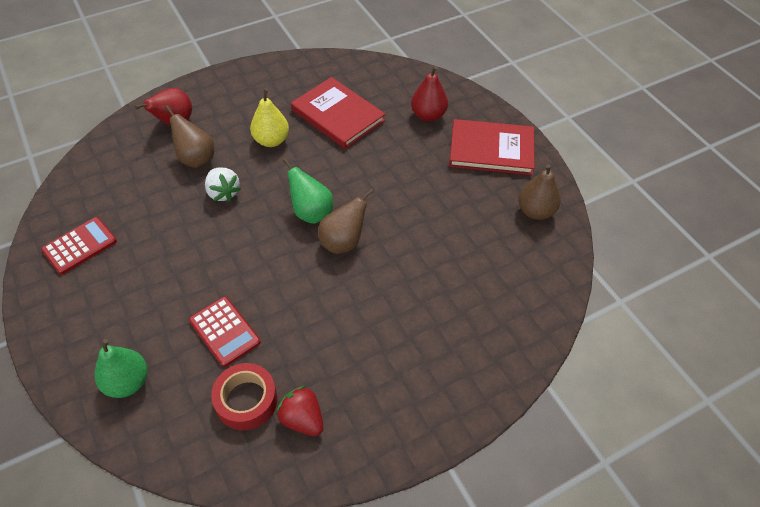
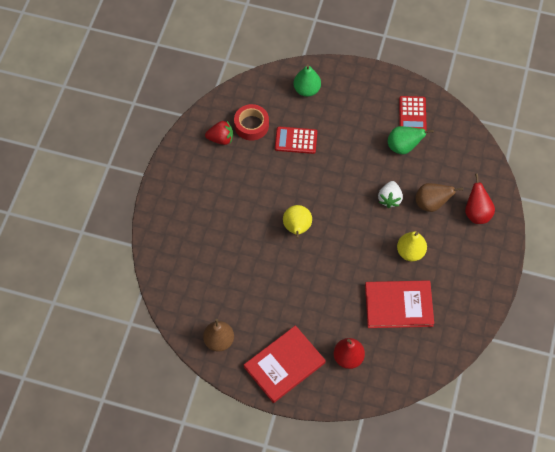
camera: 135 degrees right, 10 degrees up
(223, 193) = (389, 199): white strawberry -> white strawberry turned 90 degrees counterclockwise
(311, 213) = (332, 229): green pear -> green pear (403, 147)
(343, 242) = (297, 228): brown pear -> yellow pear

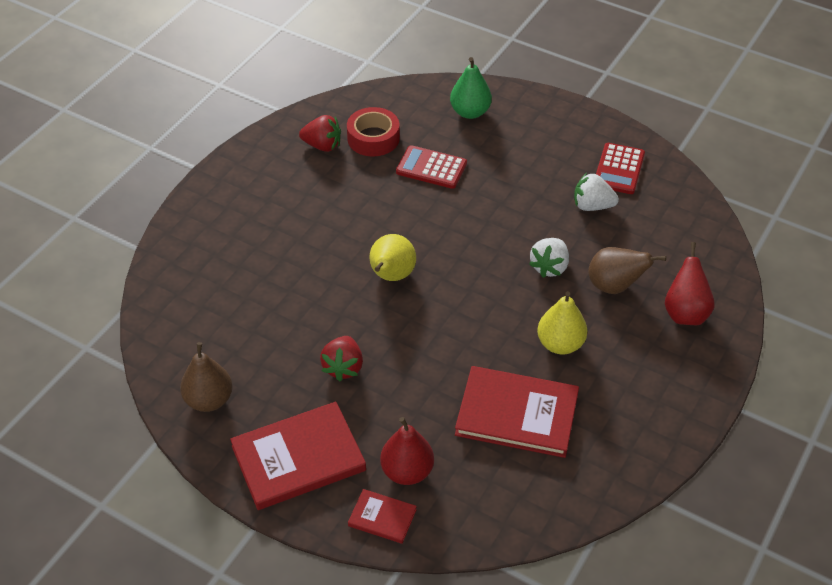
camera: 15 degrees right, 15 degrees down
(289, 299) = (343, 367): none -> red strawberry
(343, 389) = (382, 517): none -> red book
(403, 147) = (592, 206): green pear -> white strawberry

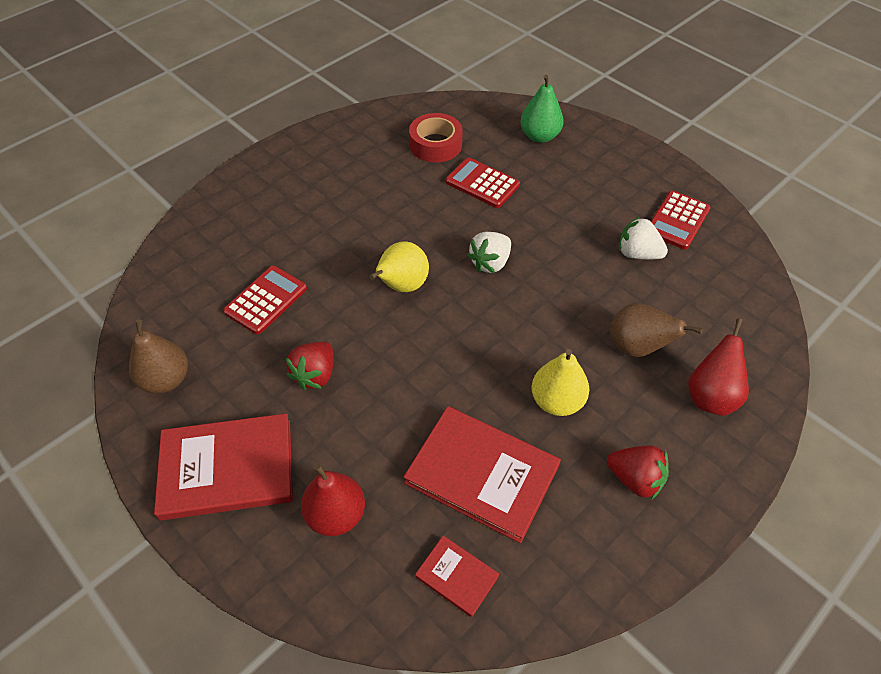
camera: 15 degrees right, 5 degrees up
(270, 314) = (266, 300): none -> red calculator
(322, 146) = (384, 143): red strawberry -> red strawberry (635, 479)
(382, 517) = (287, 566): red book -> red book (457, 576)
(549, 267) = (571, 311): white strawberry -> white strawberry (490, 263)

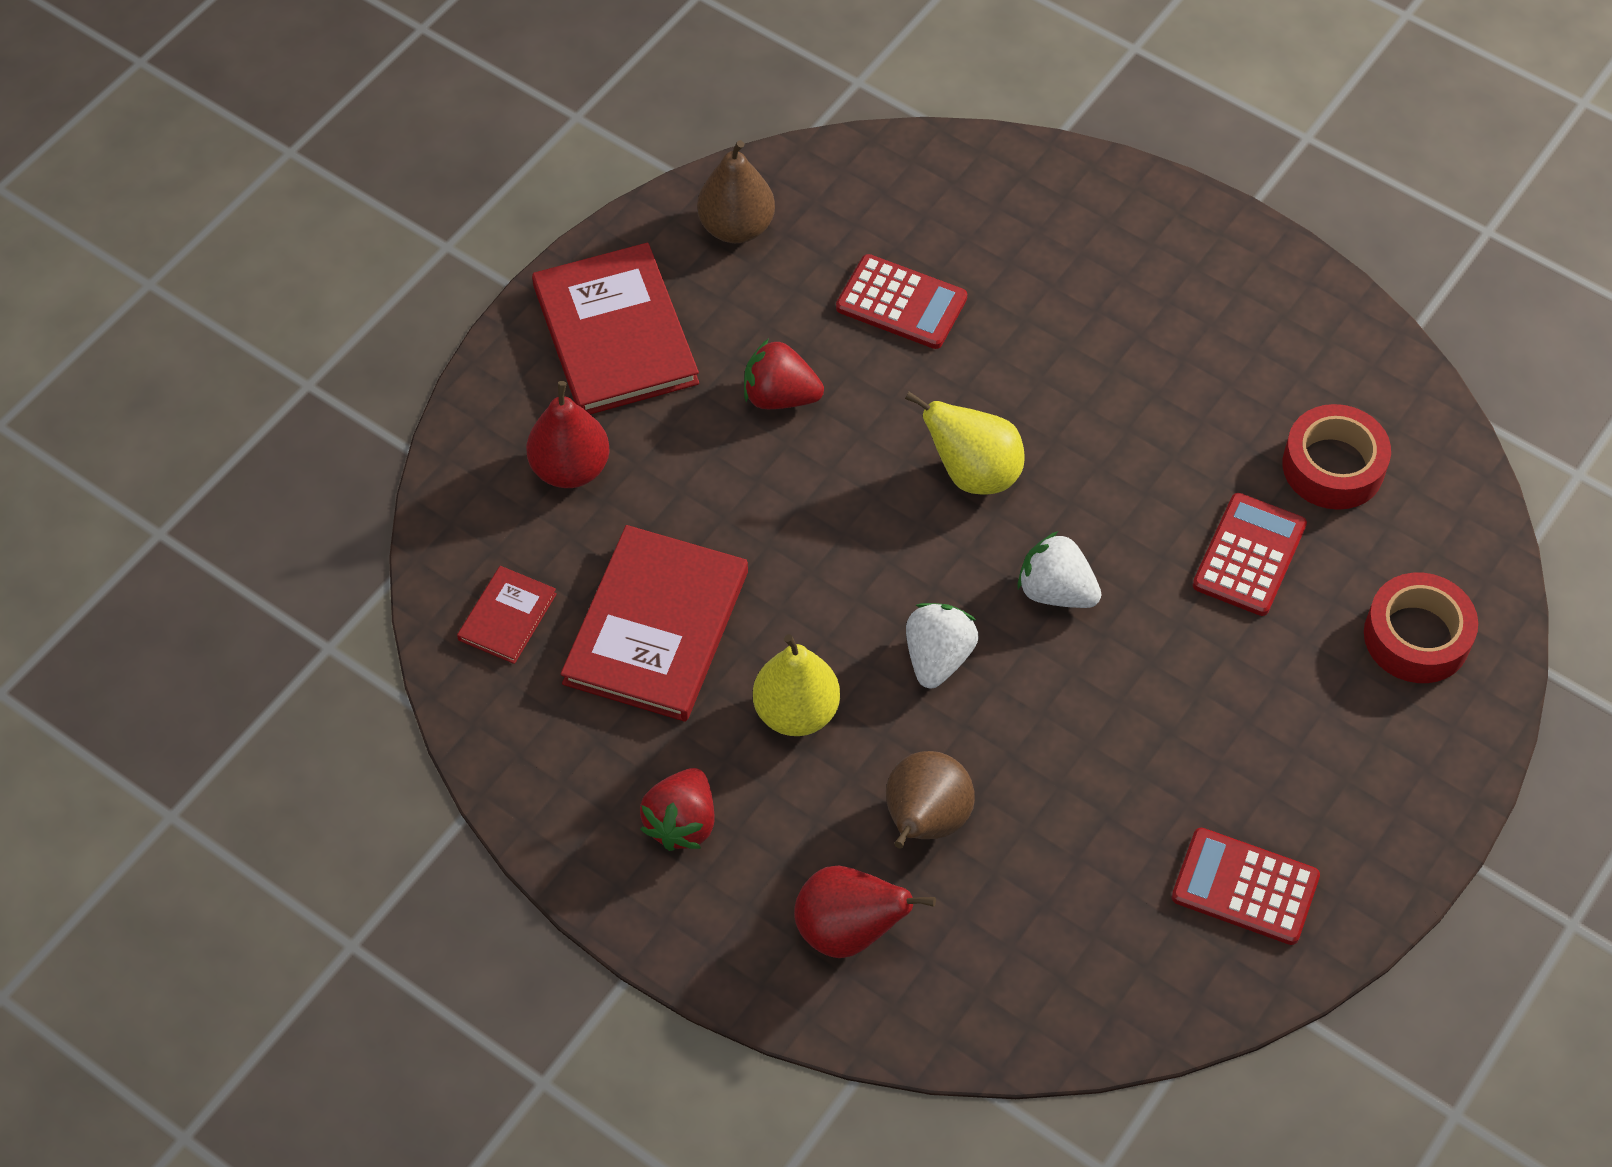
camera: 80 degrees right, 5 degrees up
(539, 136) = (1416, 637): green pear -> red tape
(637, 254) = (1138, 819): white strawberry -> white strawberry (938, 658)

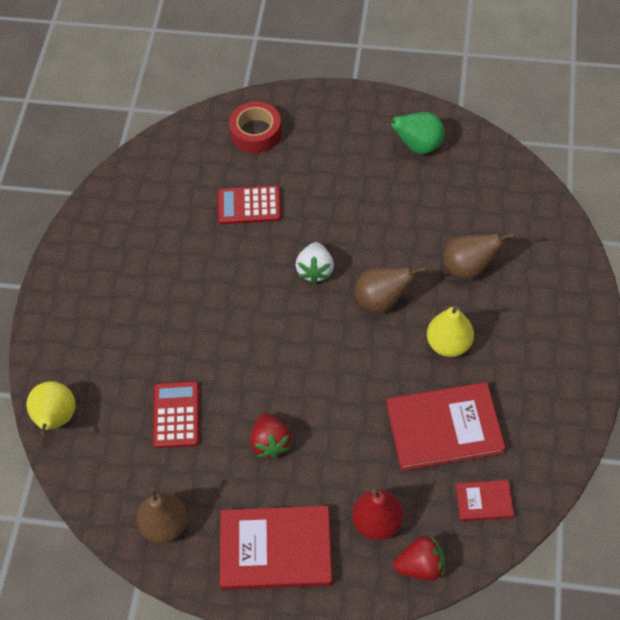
camera: 115 degrees left, 0 degrees up
(615, 334) = (275, 549): red book -> red book turned 45 degrees clockwise
(682, 823) = (537, 362): red strawberry -> red strawberry (420, 566)
(848, 930) = (539, 272): red pear -> none
(938, 658) = (381, 301): white strawberry -> brown pear
(973, 473) = (268, 333): yellow pear -> yellow pear (56, 419)
(1245, 887) = (418, 146): red calculator -> green pear
(1333, 466) = (179, 193): red tape -> none

